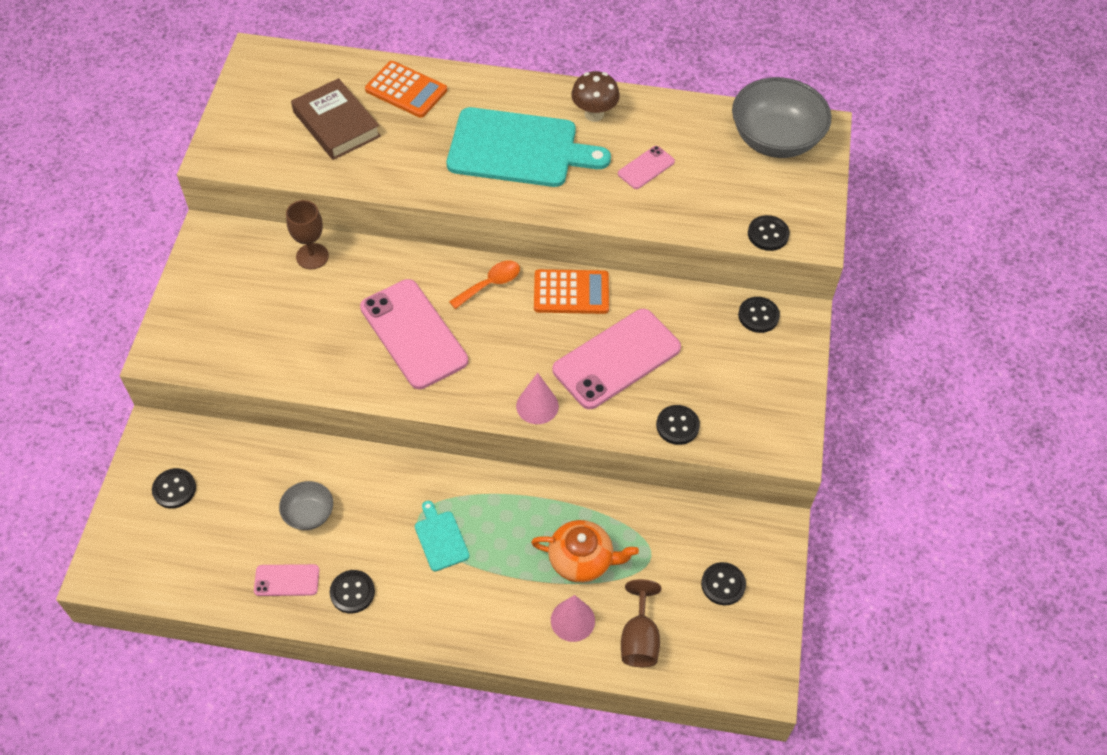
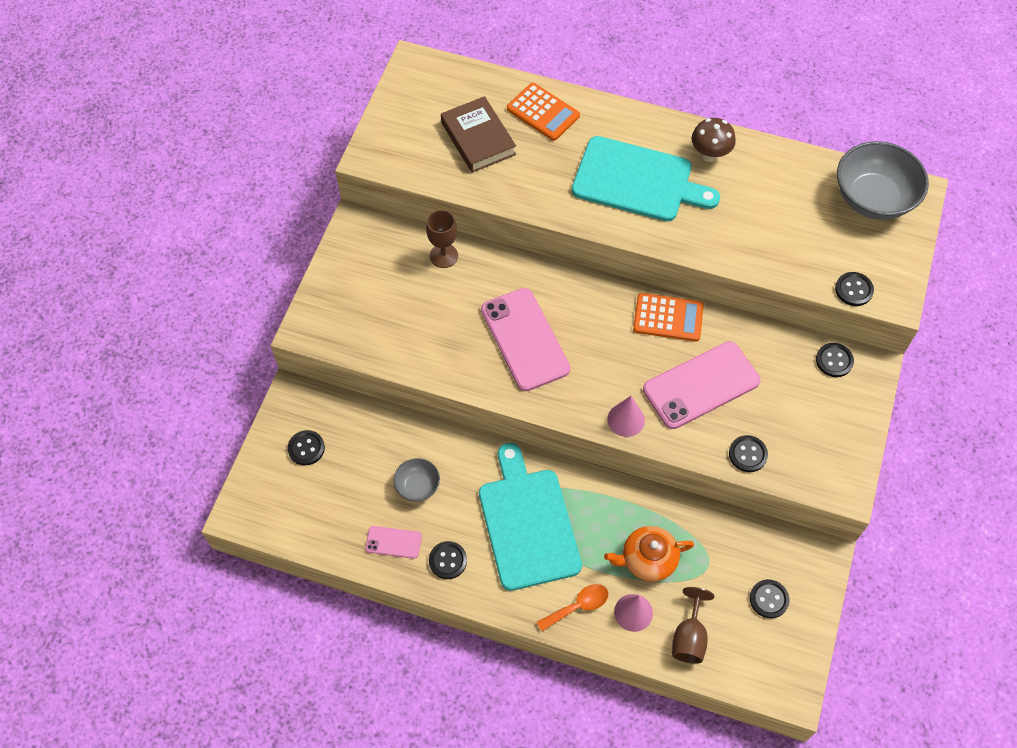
camera: 10 degrees right, 5 degrees up
(440, 538) = (527, 523): turquoise cutting board -> turquoise cutting board, size x2.32
(490, 284) = (597, 301): orange spoon -> orange spoon (578, 606)
(582, 559) = (647, 559): orange teapot -> orange teapot turned 150 degrees clockwise
(646, 168) = (750, 212): pink phone -> none

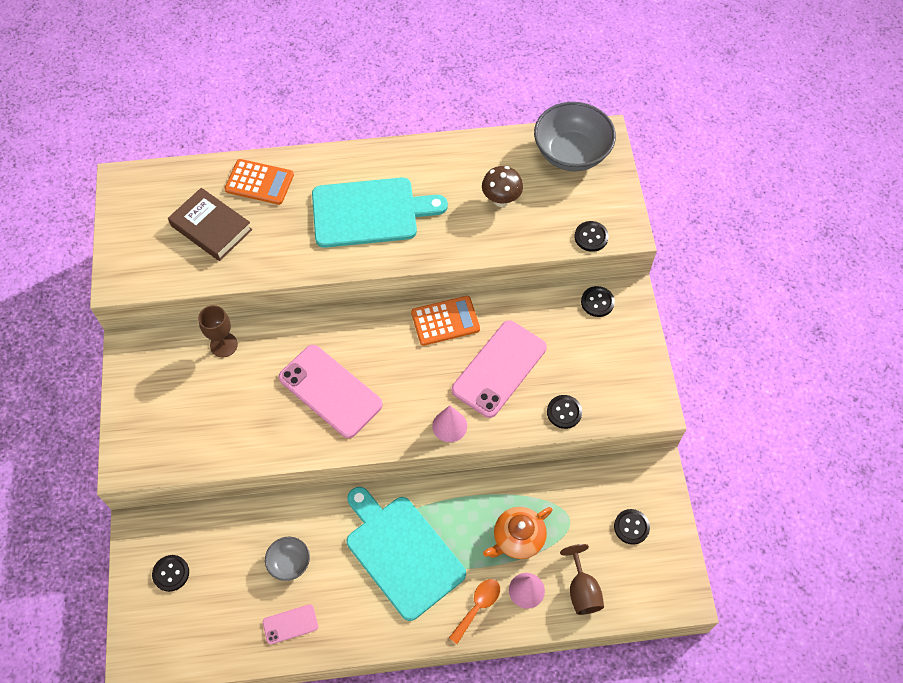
camera: 25 degrees left, 0 degrees up
(448, 560) = (346, 618): black button -> none
(709, 155) = (421, 166): brown mushroom -> brown mushroom (501, 200)

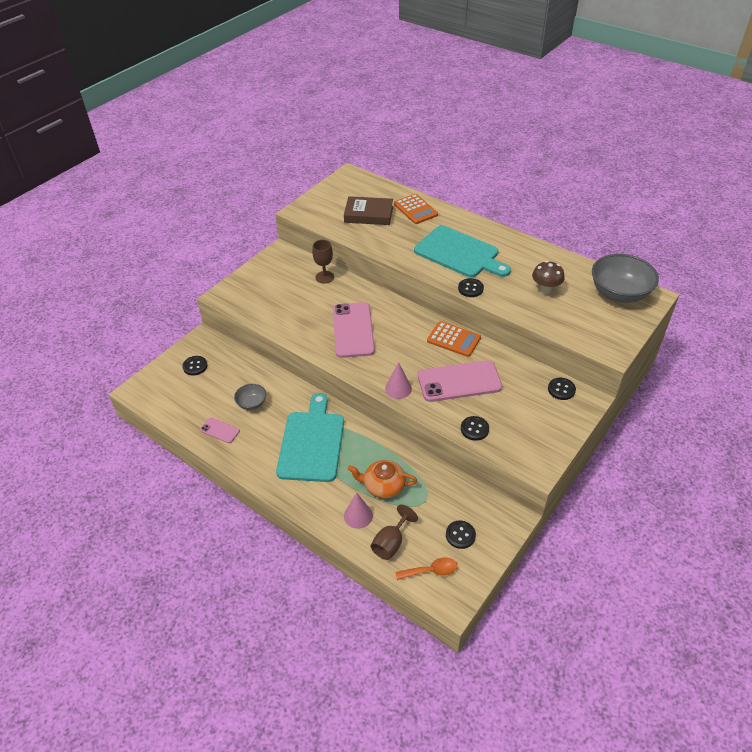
camera: 45 degrees right, 15 degrees down
(211, 228) = (368, 214): brown book -> brown book turned 75 degrees counterclockwise
(478, 607) = (321, 501): orange spoon -> orange spoon (431, 571)
(591, 237) = (584, 340): black button -> black button (470, 288)

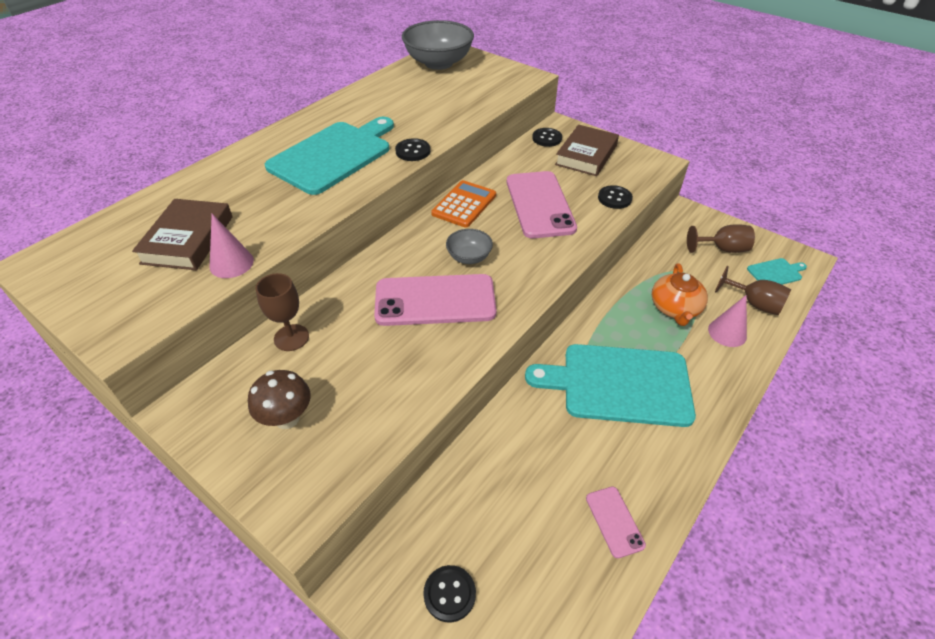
camera: 90 degrees left, 0 degrees up
(220, 430) = (614, 521): pink phone -> pink phone turned 45 degrees counterclockwise
(252, 403) = (547, 473): grey bowl -> grey bowl (469, 257)
(398, 388) = (556, 256): pink cone -> pink cone (231, 263)
(415, 209) = (204, 189): orange calculator -> none
(431, 571) = (776, 273): orange spoon -> turquoise cutting board
(460, 535) = (722, 249): black button -> brown goblet
(539, 415) = (586, 155): none -> brown book
(545, 290) = (425, 102): brown mushroom -> brown mushroom (287, 418)

